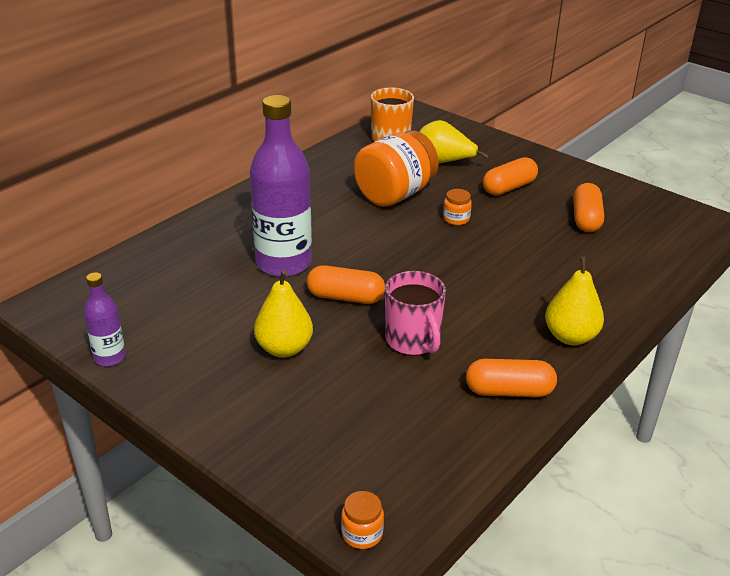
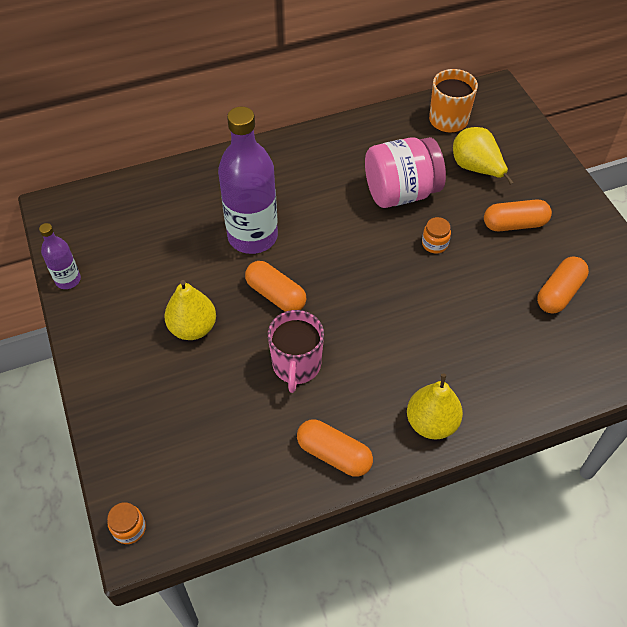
camera: 30 degrees right, 20 degrees up
(394, 195) = (401, 193): orange jar -> pink jar

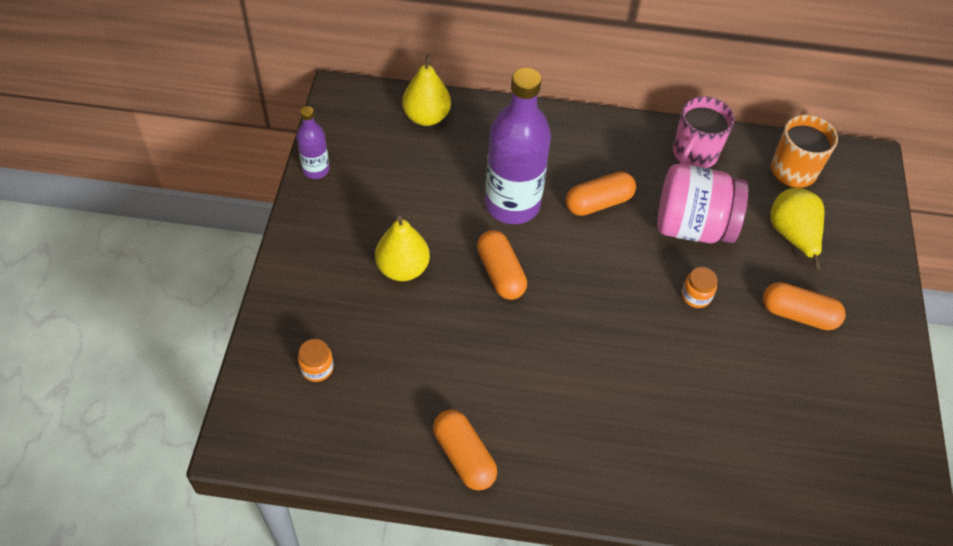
camera: 25 degrees right, 0 degrees up
(129, 528) = (239, 427): orange jar -> orange jar (317, 368)
(296, 365) = (479, 352): pink mug -> pink mug (694, 154)
(431, 423) = (580, 475): yellow pear -> yellow pear (426, 117)
(559, 293) = (802, 410): orange capsule -> orange capsule (598, 203)

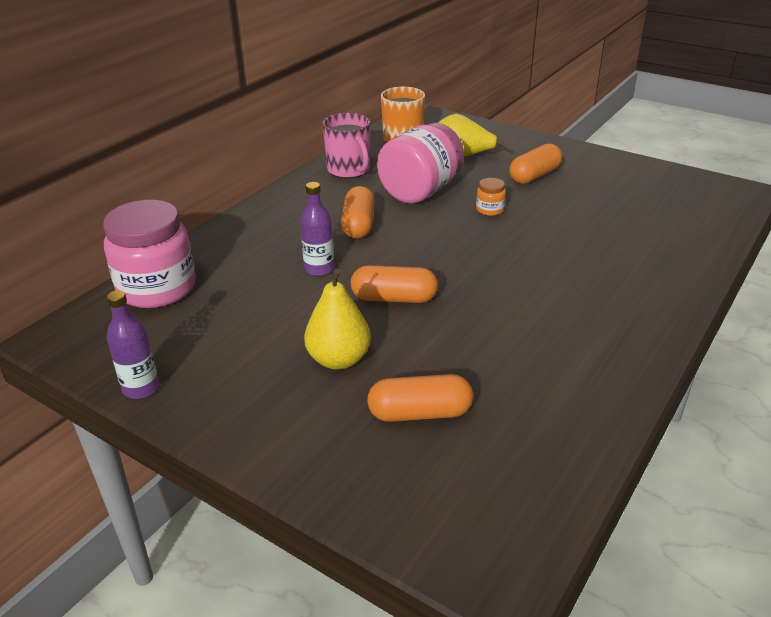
camera: 60 degrees left, 20 degrees down
(317, 368) = (429, 466): orange jar -> none
(426, 117) = (157, 288): yellow pear -> pink jar
(464, 456) = (598, 383): orange capsule -> orange capsule (420, 413)
(512, 204) = (319, 269): purple bottle -> purple bottle, size x0.49

